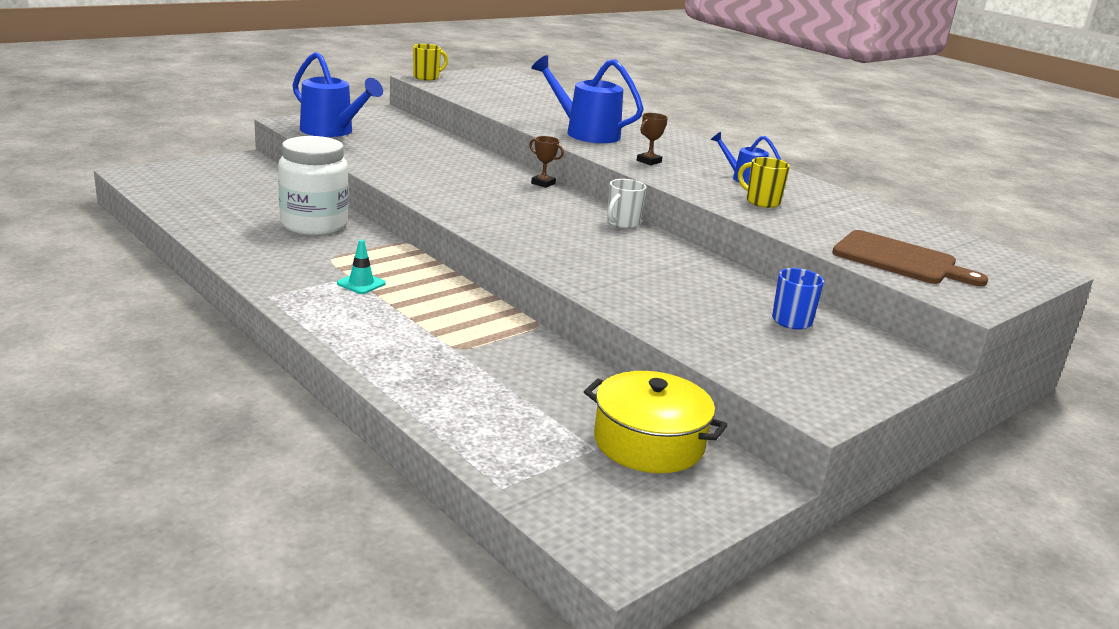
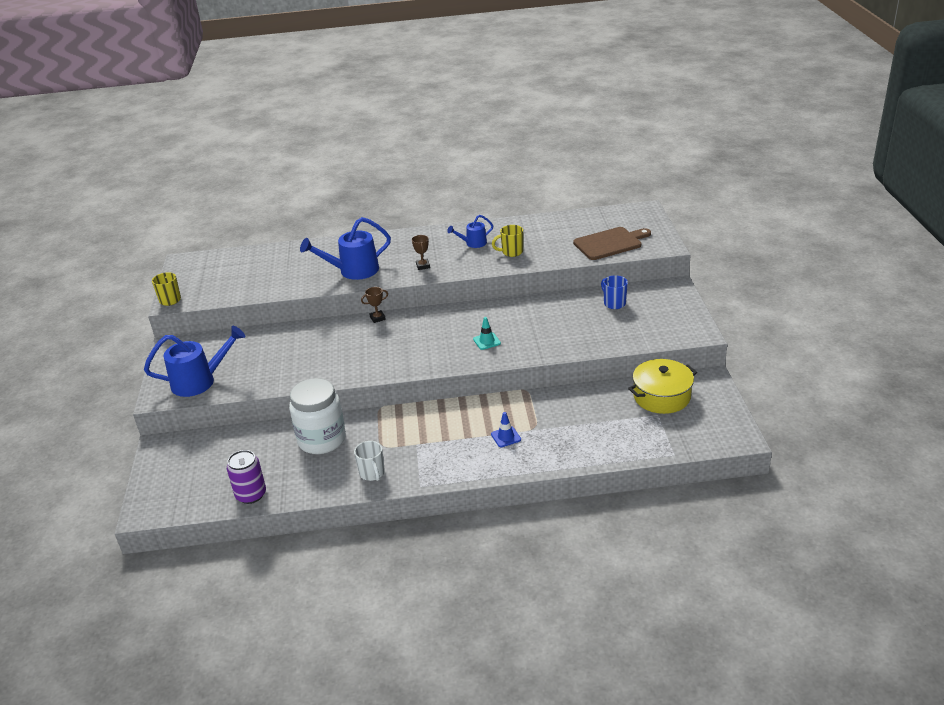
camera: 50 degrees left, 10 degrees up
(189, 211) = (251, 495): none -> purple can
(361, 283) = (429, 442): turquoise traffic cone -> turquoise traffic cone (487, 341)
(417, 331) = (506, 437): none -> blue traffic cone
(622, 223) = (461, 310): white mug -> white mug (372, 473)

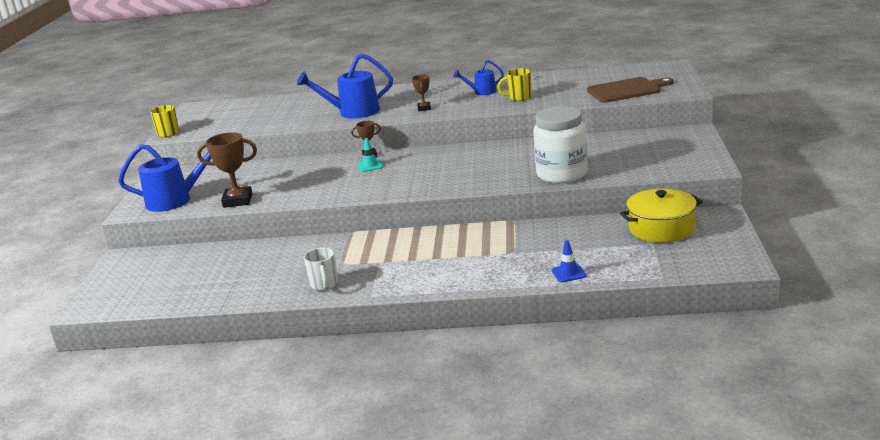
camera: 10 degrees right, 10 degrees down
(251, 495) = (194, 298): purple can -> none
(264, 381) = (237, 201): none -> brown trophy
(322, 440) = (283, 256): white jar -> white jar (561, 174)
(487, 341) = (475, 173): turquoise traffic cone -> turquoise traffic cone (370, 166)
(506, 437) = (477, 258): blue traffic cone -> blue traffic cone (568, 273)
(614, 303) = (622, 144): blue mug -> none

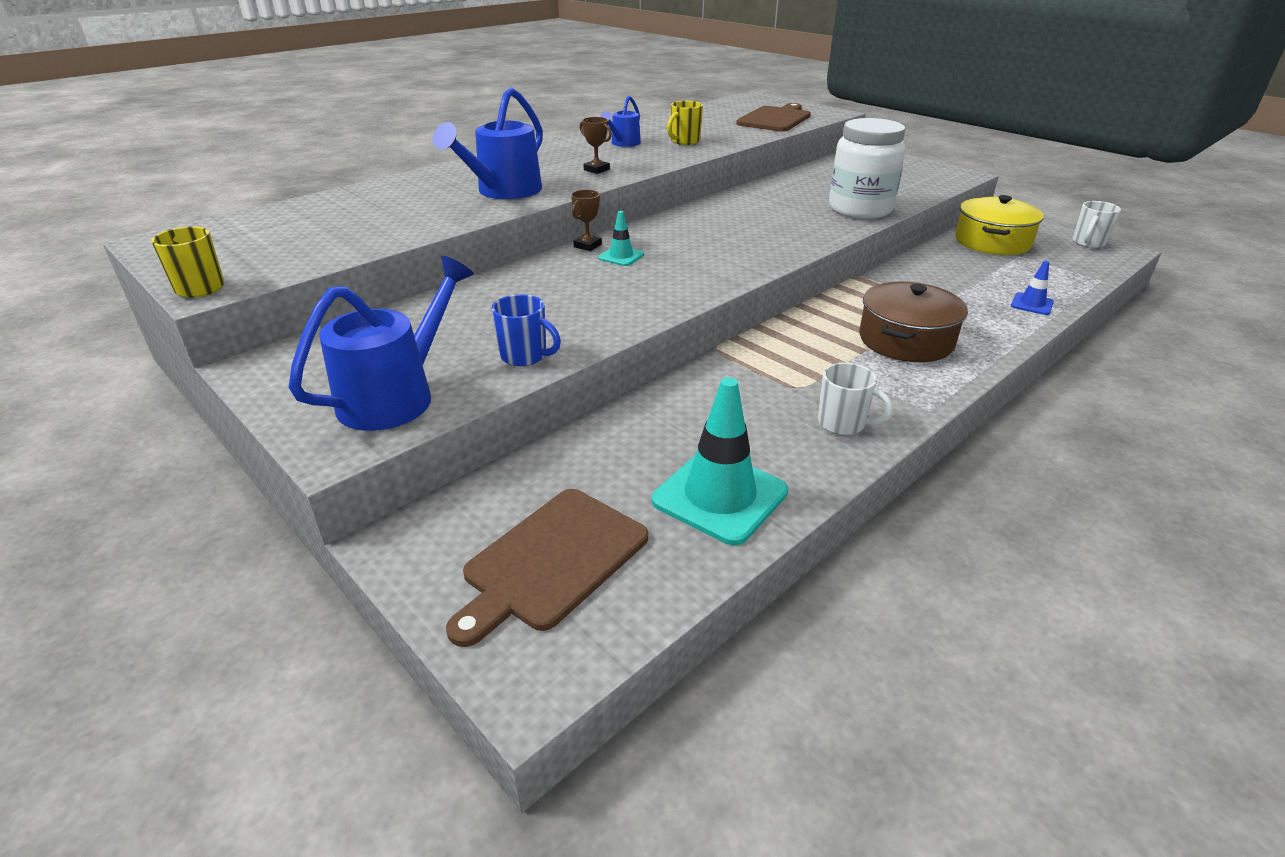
camera: 50 degrees left, 10 degrees up
(145, 282) = (551, 561): none -> brown cutting board
(225, 288) = (720, 496): none -> turquoise traffic cone
(237, 201) = (525, 356): brown trophy -> blue mug
(445, 263) = (905, 340): none -> brown pot
(734, 253) = (1088, 243): none -> white mug

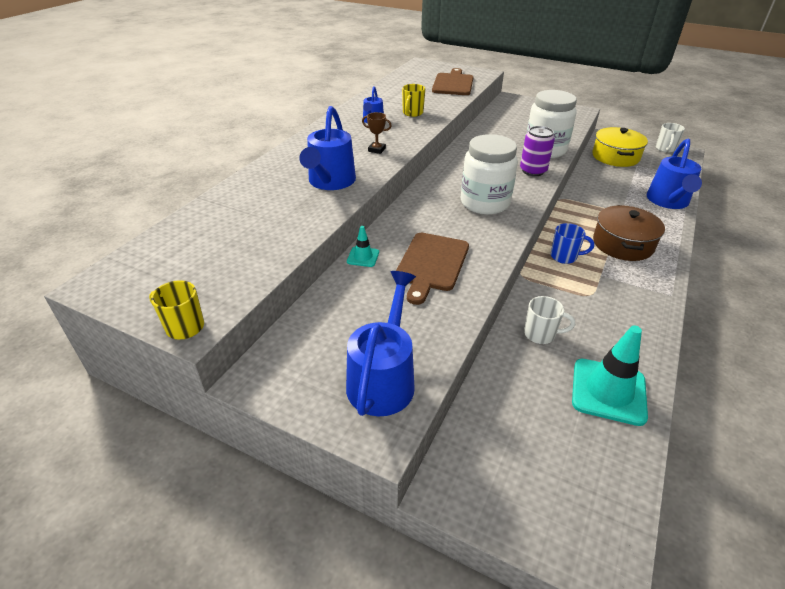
camera: 20 degrees left, 5 degrees up
(525, 356) = (440, 321): blue mug -> blue mug (564, 257)
(551, 561) = (551, 472): brown cutting board -> brown cutting board (431, 264)
(587, 246) = (400, 212): brown trophy -> none
(621, 256) = (430, 218): turquoise traffic cone -> turquoise traffic cone (363, 257)
(711, 252) = (484, 203): none -> white jar
(817, 228) = (533, 171): none -> purple can
(843, 424) = (634, 317): white mug -> white mug (540, 334)
(1032, 304) = (668, 202): blue traffic cone -> blue watering can

